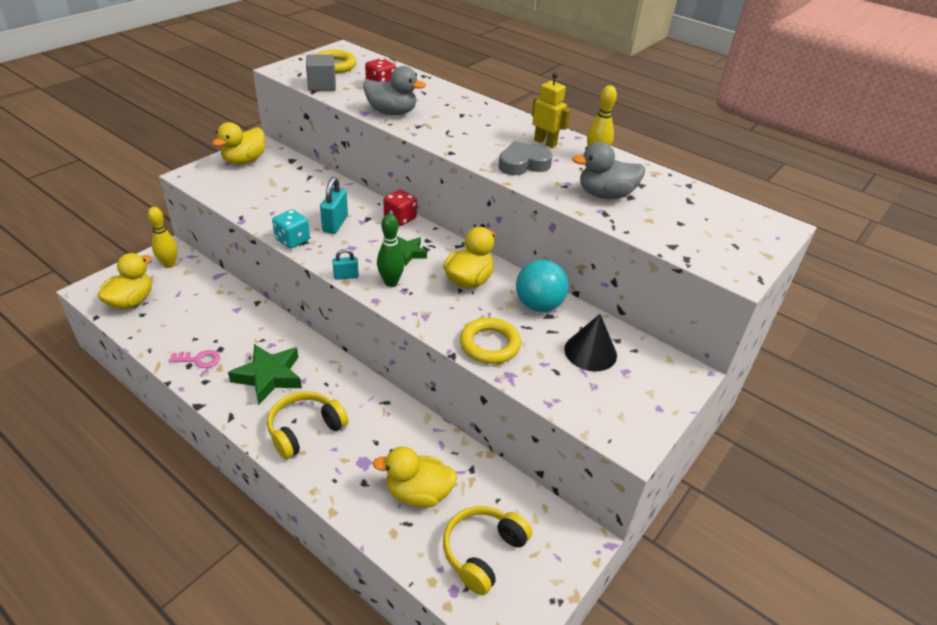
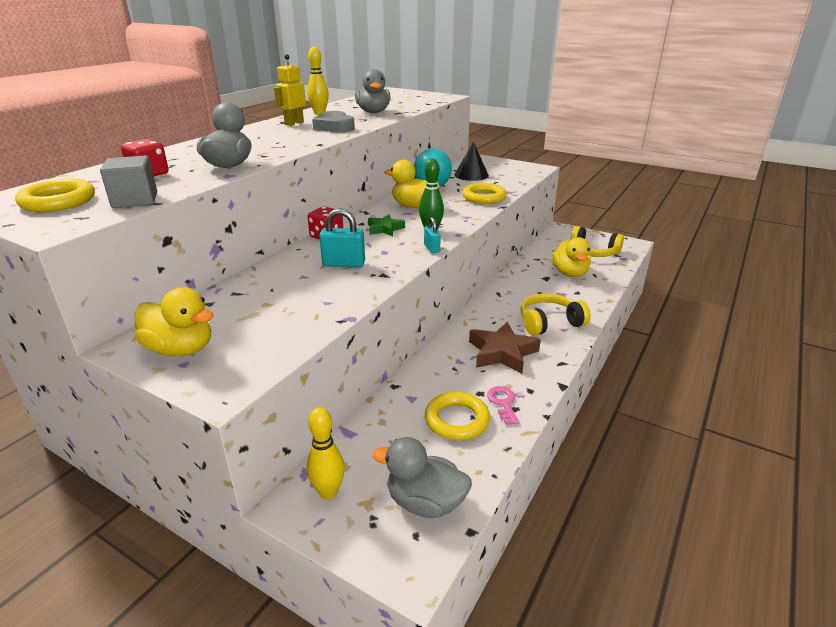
camera: 95 degrees left, 10 degrees down
(131, 301) = (425, 503): yellow duck -> grey duck
(196, 329) = (457, 420): none -> yellow ring
(269, 376) = (502, 353): green star -> brown star
(292, 240) = (381, 281): turquoise dice -> none
(305, 430) = (549, 323): yellow headphones -> yellow headphones turned 120 degrees clockwise

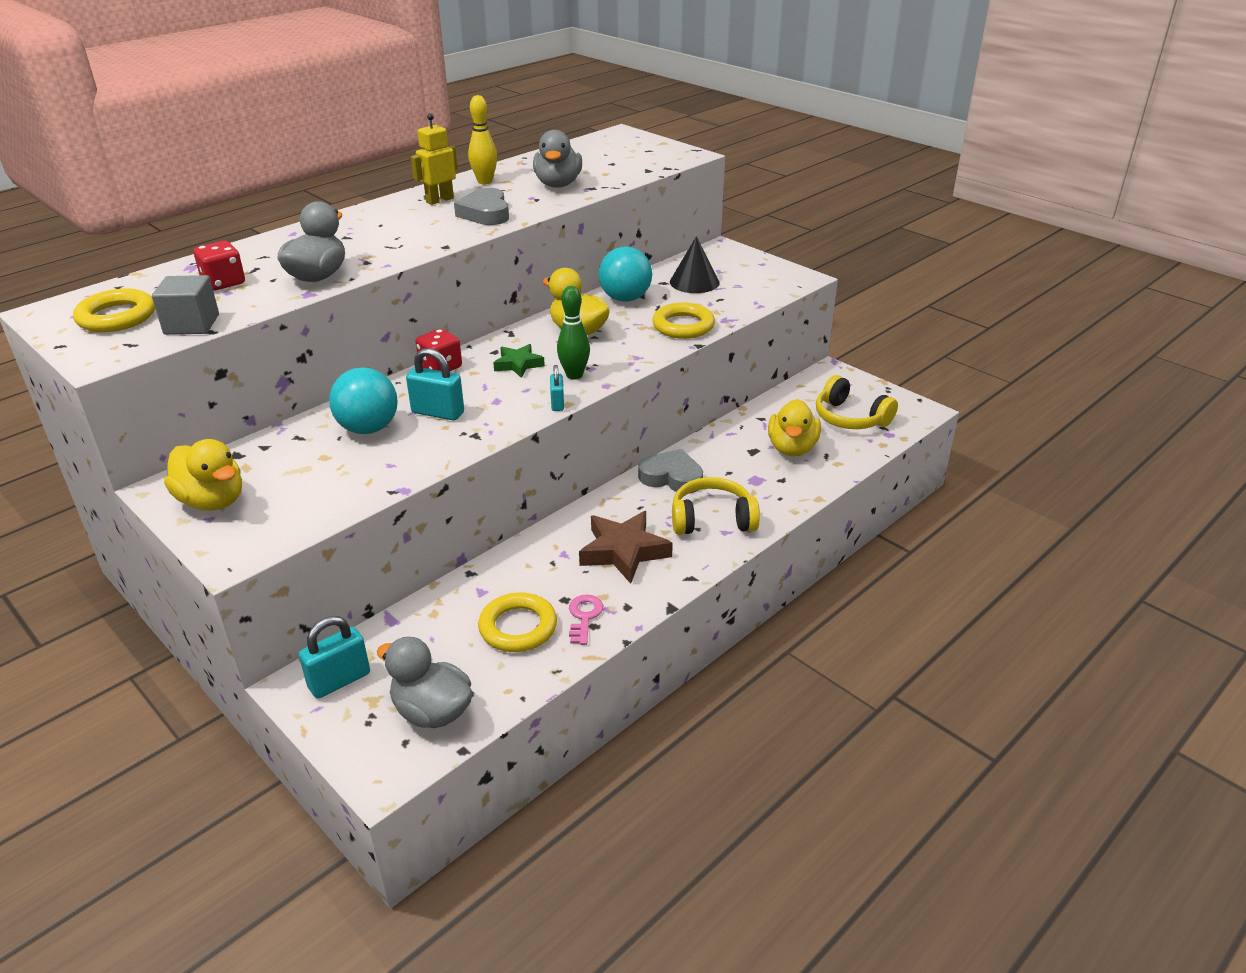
camera: 15 degrees right, 5 degrees up
(293, 280) = (368, 428): none -> turquoise ball
(328, 492) = (339, 680): yellow bowling pin -> turquoise padlock
(503, 300) = (671, 477): none -> grey heart

